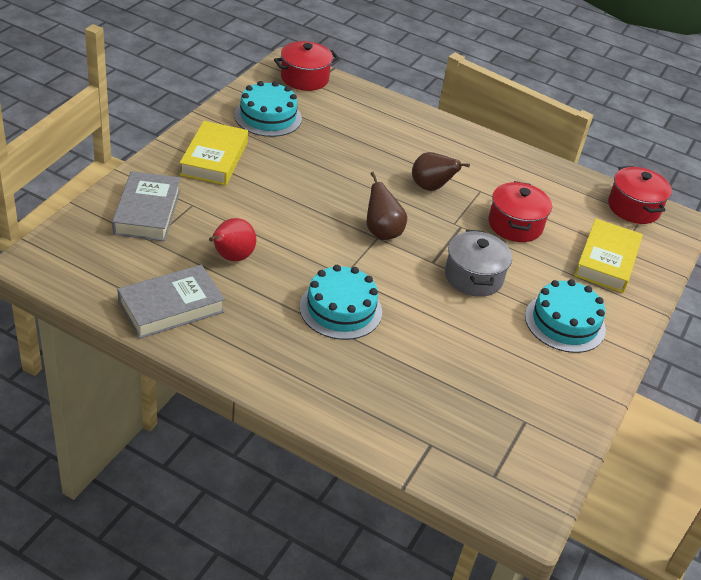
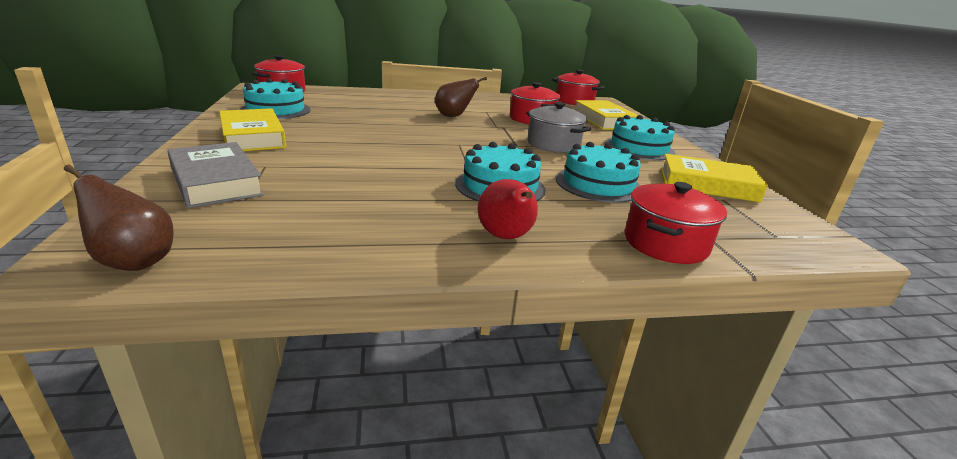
camera: 35 degrees left, 15 degrees down
(171, 307) = (336, 239): grey book -> none
(231, 257) = (354, 186): red pear -> red pear (506, 237)
(382, 232) = (457, 141): brown pear -> brown pear (134, 262)
(384, 428) = (665, 243): none -> red pot
(432, 347) = (598, 184): none -> turquoise cake
(543, 401) = (707, 185): none -> yellow book

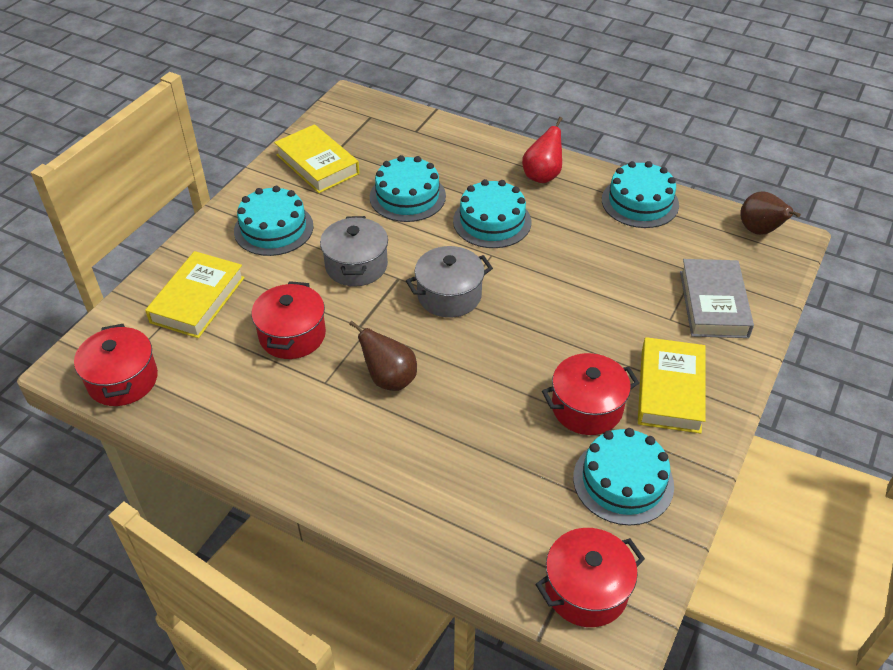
camera: 140 degrees left, 20 degrees up
(350, 245) = (640, 202): none -> turquoise cake
(468, 145) = (449, 295): none -> grey pot
(665, 243) = (451, 138): red pot -> red pot (587, 407)

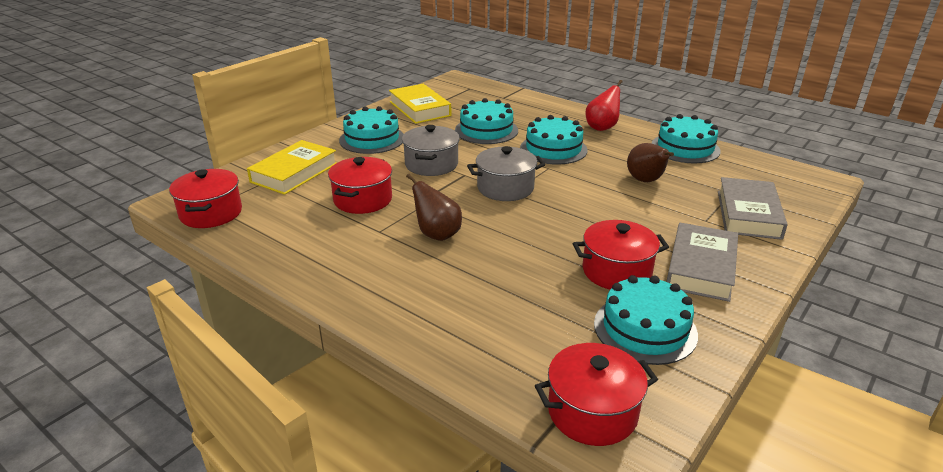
camera: 10 degrees right, 15 degrees down
(670, 390) = (700, 267): yellow book -> grey book
(759, 231) = (795, 173): brown pear -> brown pear (646, 181)

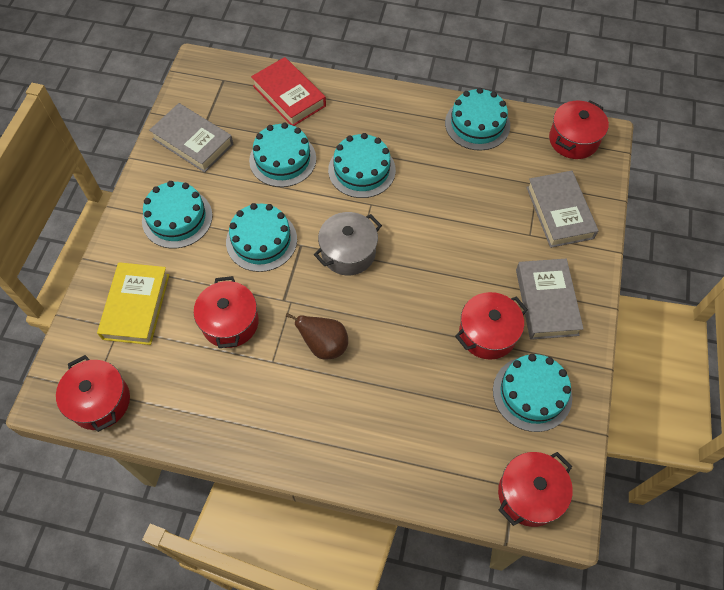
camera: 25 degrees left, 30 degrees up
(420, 109) = (193, 141): yellow book -> grey book
(431, 164) = (261, 240): grey pot -> turquoise cake
(518, 104) = (289, 96): none -> red book
(602, 127) = (390, 113): red pear -> none
(646, 181) = (463, 193): brown pear -> none
(787, 176) = (573, 140): none -> red pot

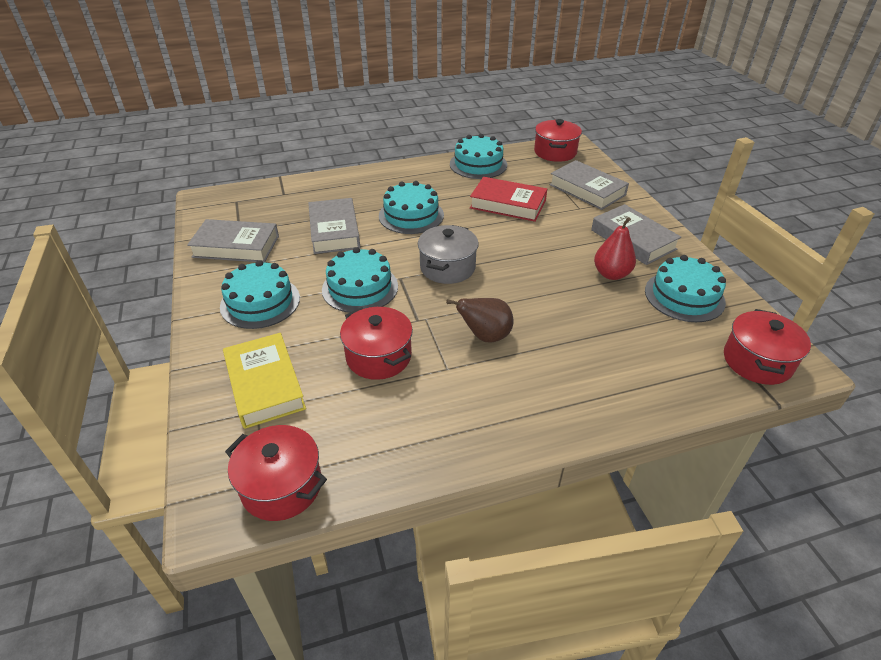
camera: 30 degrees left, 20 degrees down
(282, 159) = (334, 231): turquoise cake -> grey book
(289, 96) = (307, 193): red book -> red book (508, 204)
(487, 333) = (611, 274): red pot -> red pear

